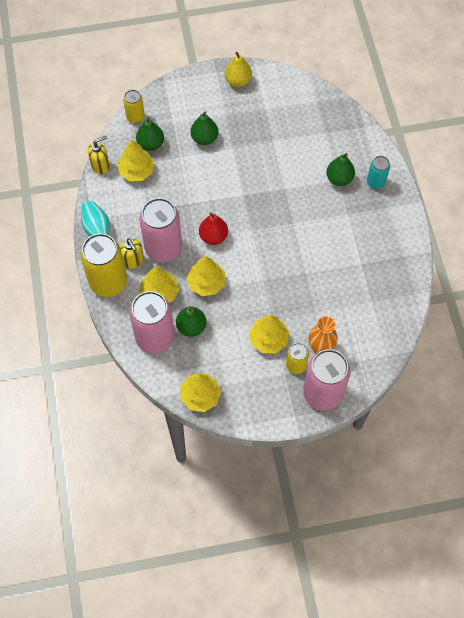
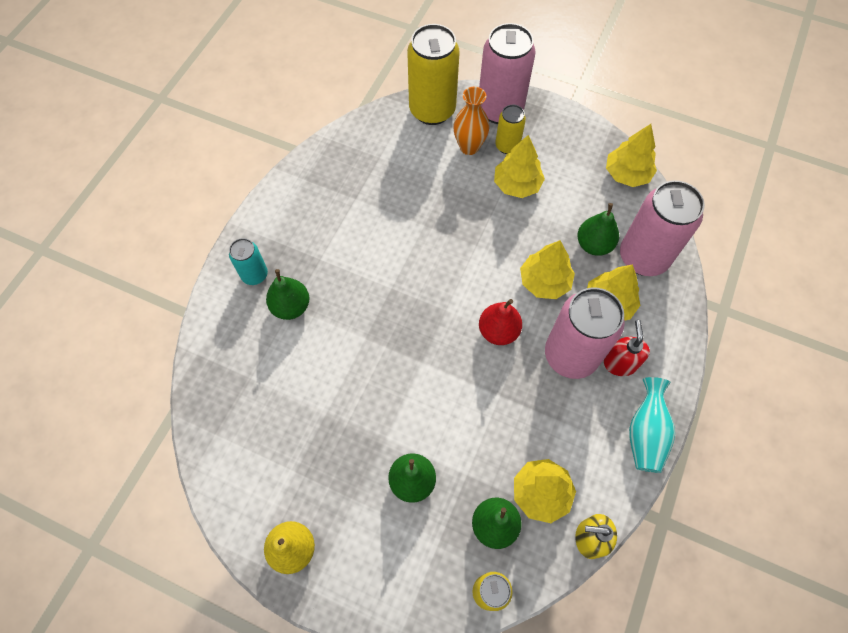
camera: 145 degrees left, 0 degrees up
(108, 282) = (666, 354): yellow can -> yellow can (432, 110)
(133, 261) = (620, 363): yellow soap dispenser -> red soap dispenser

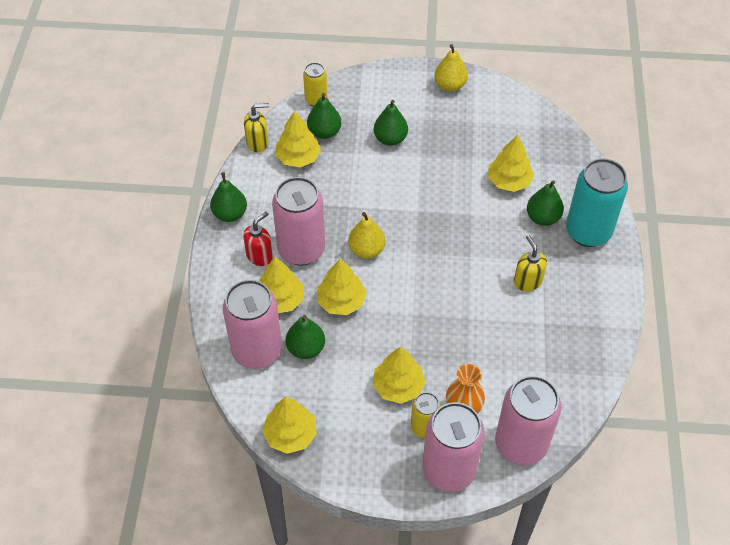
camera: 160 degrees right, 10 degrees down
(255, 275) = (588, 231): turquoise can -> turquoise can, size x1.92
(300, 366) = (509, 181): none -> yellow tree
(348, 242) = (527, 281): none -> yellow soap dispenser
(432, 110) = (521, 444): yellow can -> pink can
(498, 331) = (366, 250): red pear -> yellow pear
(620, 363) = (260, 256): red soap dispenser -> red soap dispenser turned 120 degrees counterclockwise
(645, 433) = (230, 214): turquoise vase -> green pear

